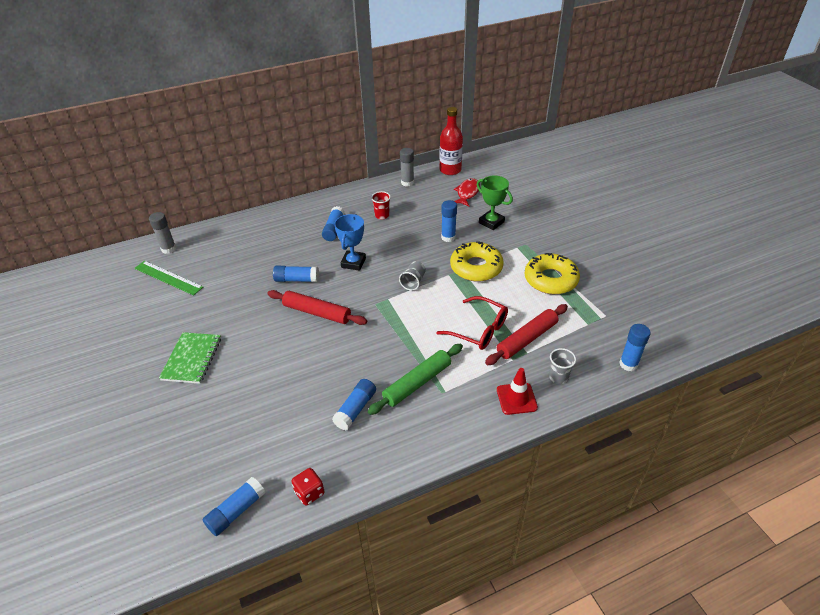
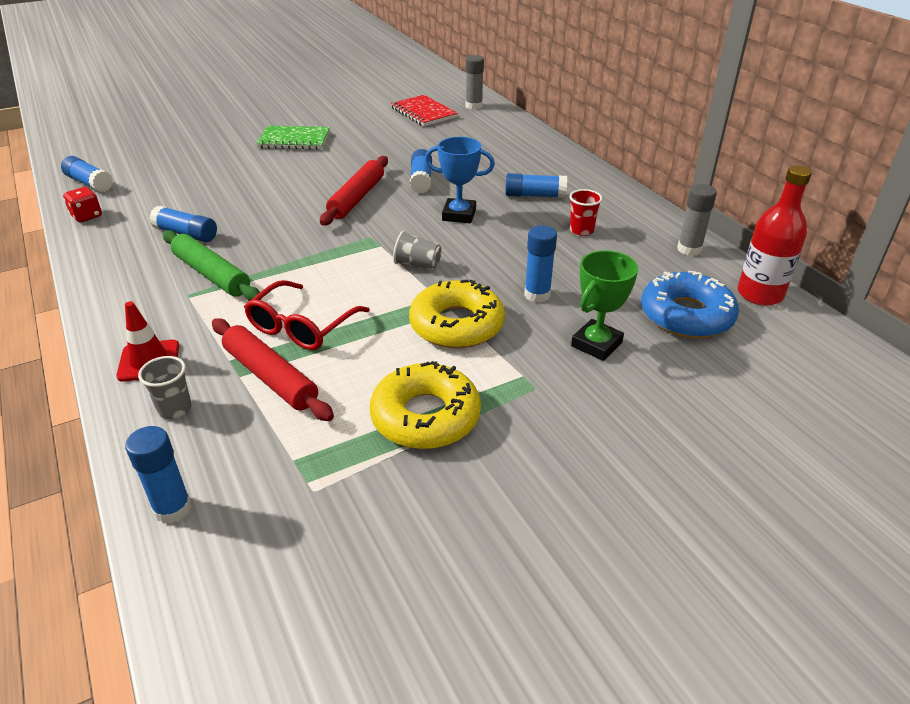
camera: 85 degrees right, 5 degrees down
(168, 277) = (423, 113): green ruler -> red notebook
(467, 193) = (686, 315): red fish -> blue donut

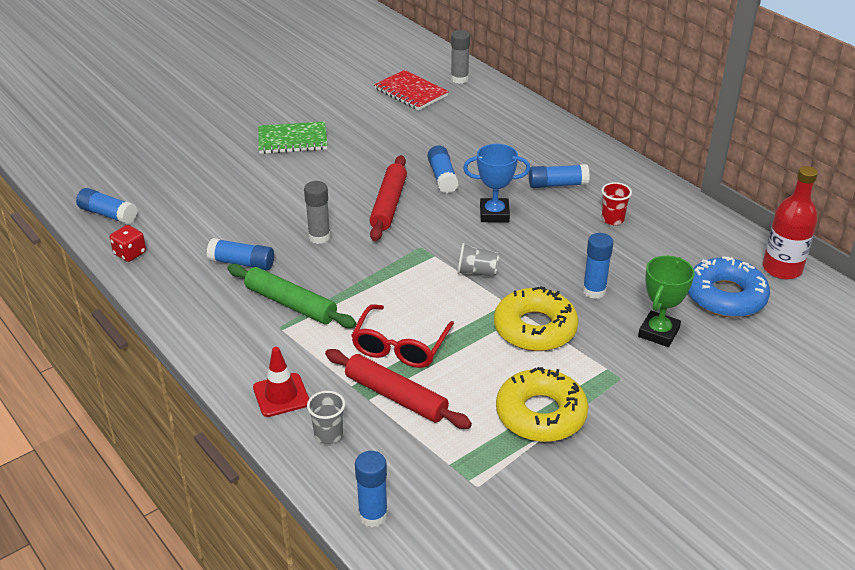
camera: 10 degrees left, 0 degrees up
(689, 249) = (713, 229): grey glue stick -> grey glue stick (319, 237)

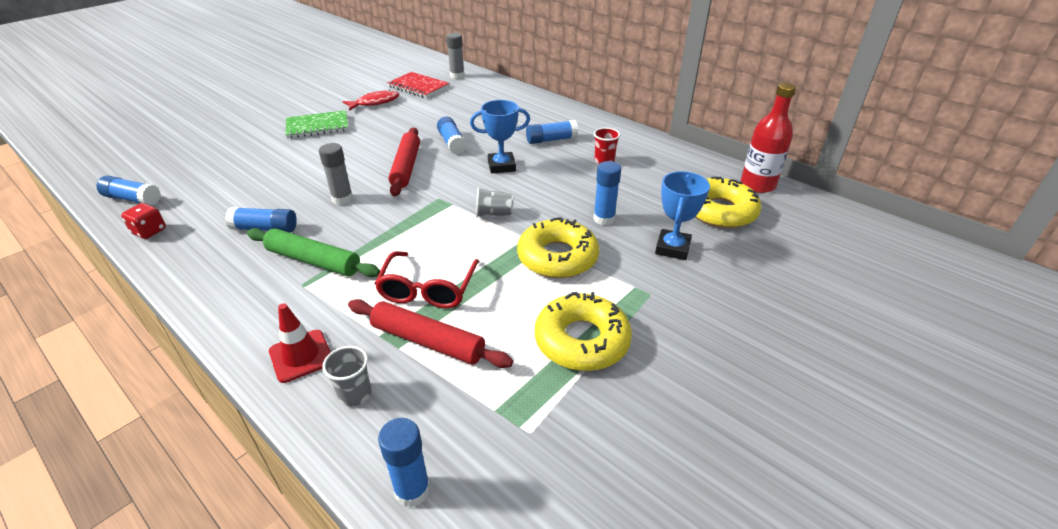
camera: 10 degrees left, 0 degrees up
(358, 112) = (375, 102): none -> red fish
(658, 332) = (672, 248): green trophy -> blue trophy
(725, 296) = (720, 211): blue donut -> yellow donut

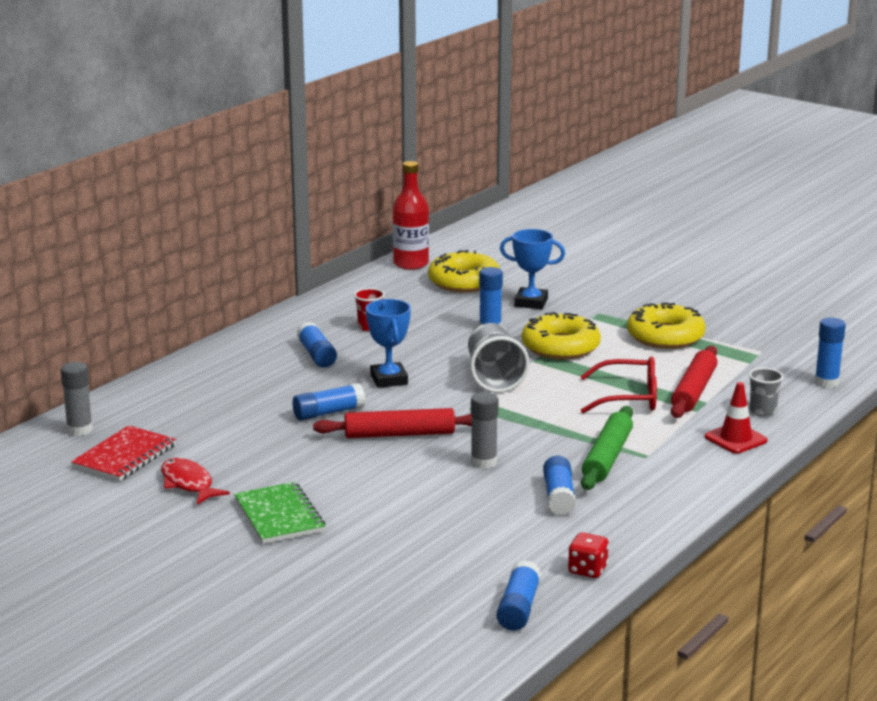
camera: 95 degrees left, 15 degrees down
(494, 214) = (494, 378): grey cup -> grey cup, size x1.78

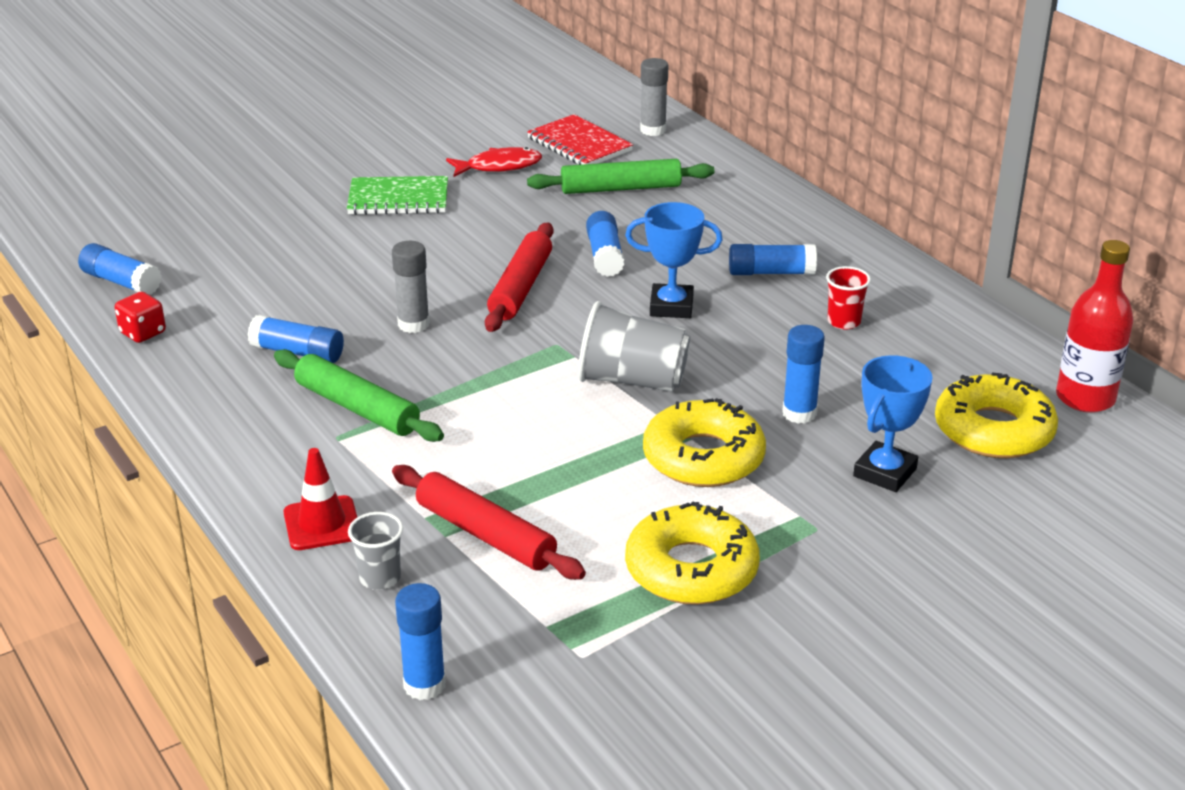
camera: 110 degrees right, 10 degrees up
(206, 425) = (621, 188): none -> green rolling pin
(628, 398) = (503, 470): red glasses -> none

